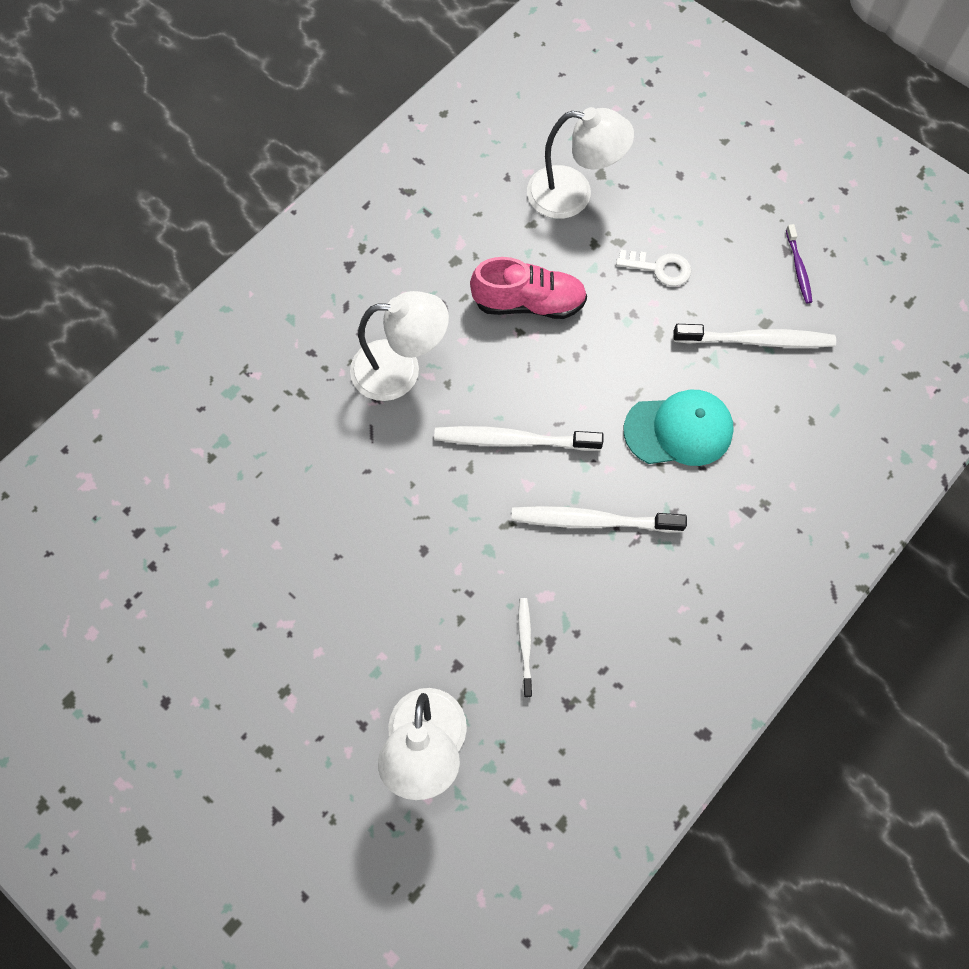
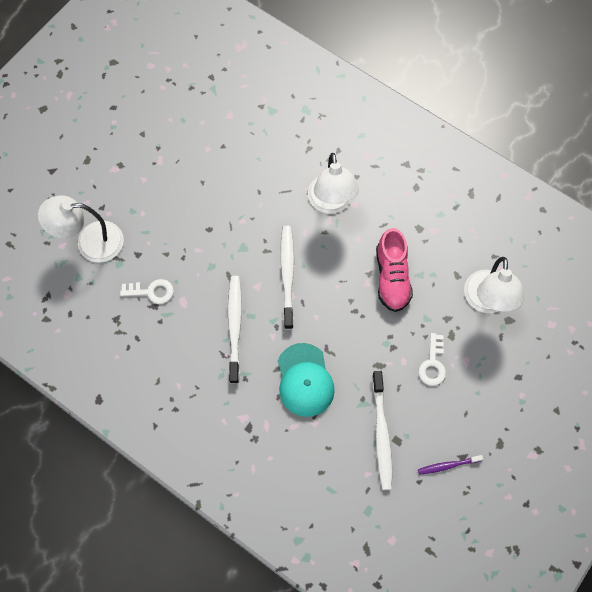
camera: 85 degrees right, 0 degrees up
(525, 644) = (151, 292): white toothbrush -> white key

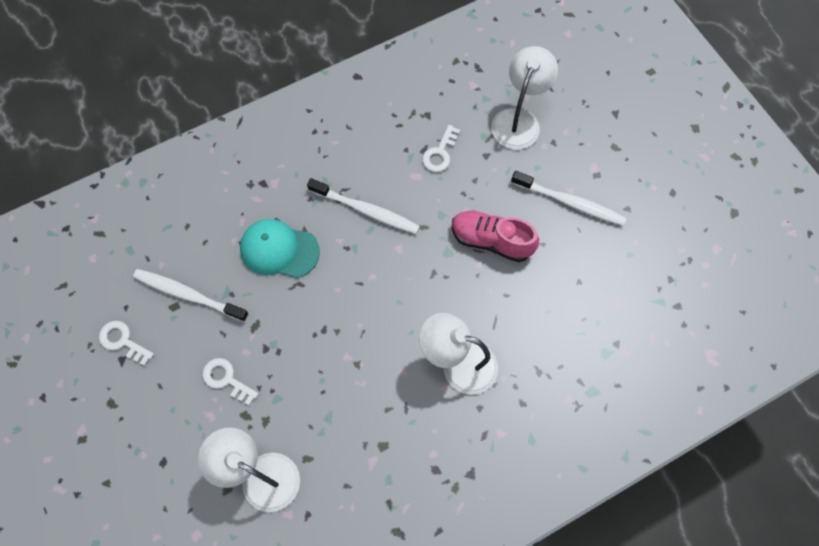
camera: 115 degrees right, 0 degrees up
(287, 275) = (396, 282): white toothbrush -> white toothbrush (570, 203)
(392, 277) = (340, 385): pink shoe -> pink shoe (491, 241)
(447, 465) = (123, 341): purple toothbrush -> white key

